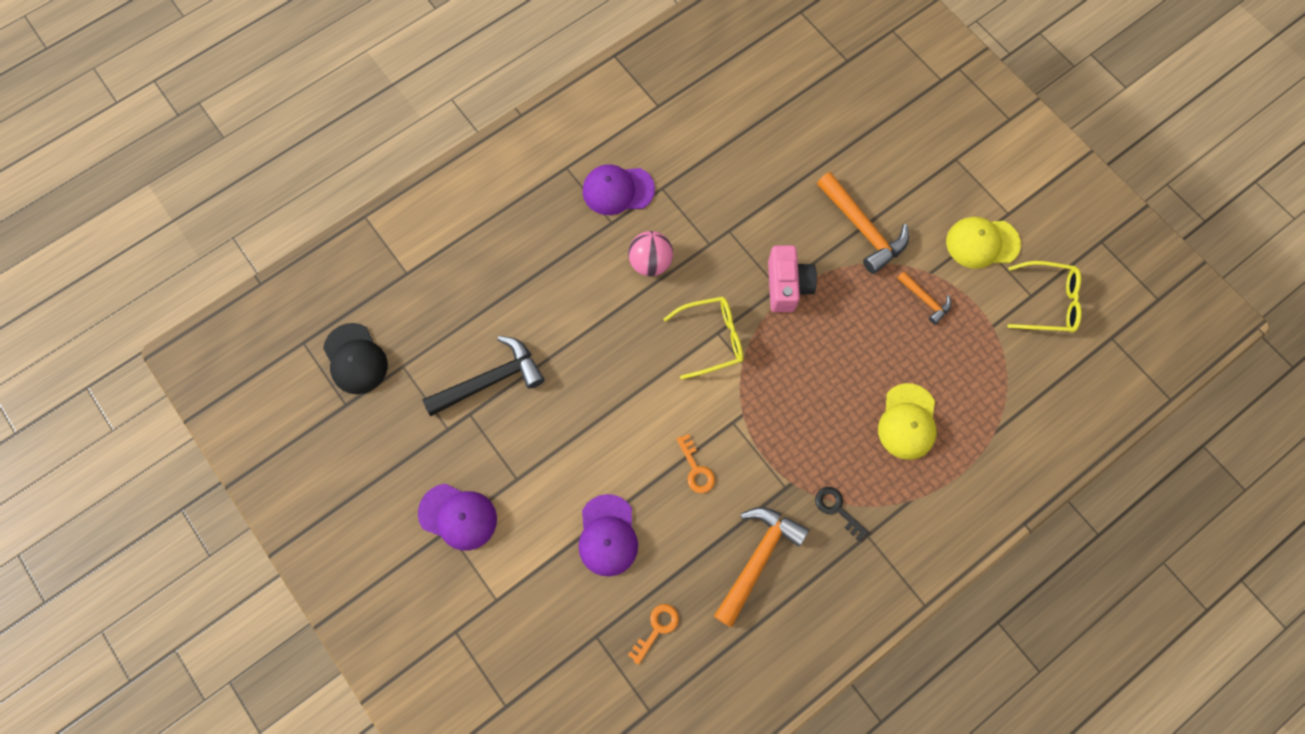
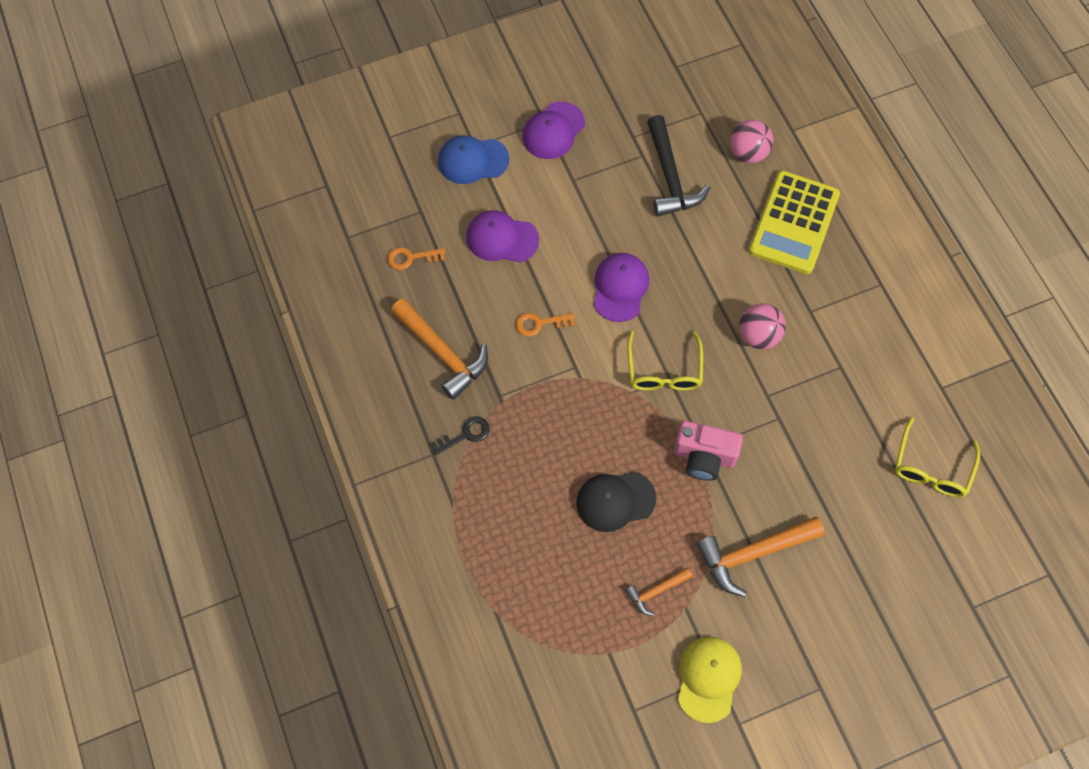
camera: 105 degrees right, 5 degrees down
(355, 359) = (717, 79): black cap -> black cap (615, 501)
(444, 310) = (748, 153): none -> pink ball
(516, 596) = (472, 160): none -> blue cap
(518, 253) = (793, 223): none -> yellow calculator
(618, 190) = (846, 325): purple cap -> purple cap (620, 288)
(657, 628) = (411, 258): orange key -> orange key turned 120 degrees clockwise
(907, 422) = (530, 528): yellow cap -> none
(1048, 302) = (621, 725): yellow glasses -> yellow glasses (931, 467)

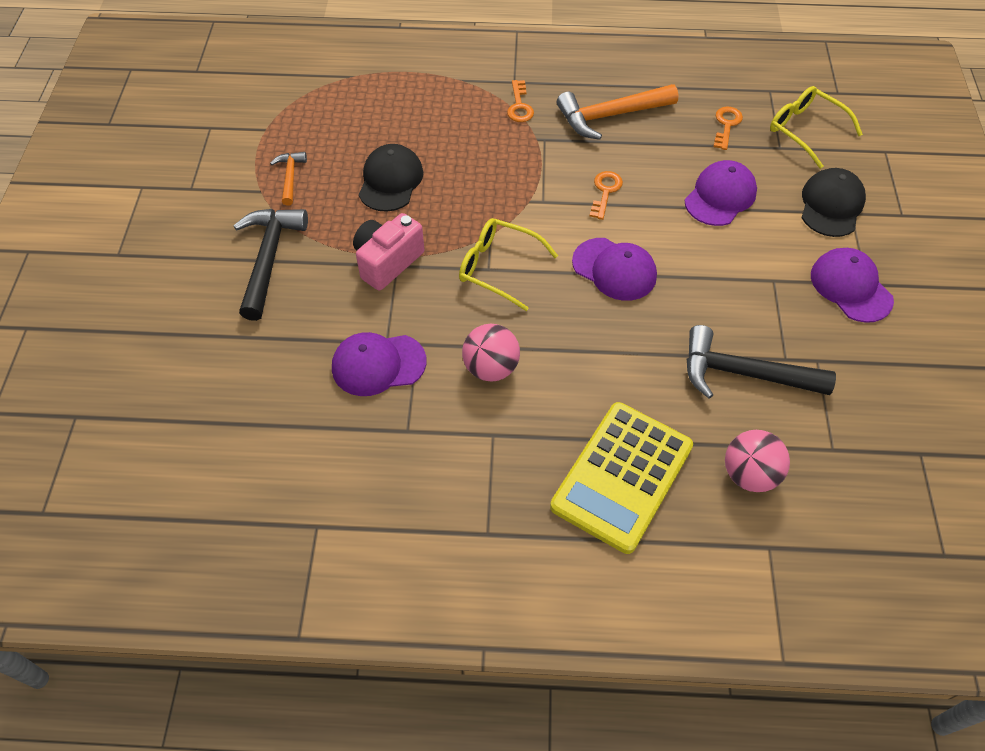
camera: 115 degrees right, 10 degrees down
(465, 434) = (519, 106): black key -> orange key
(472, 160) = (831, 205): blue cap -> black cap
(708, 678) = (192, 182): yellow cap -> none
(753, 553) = (269, 259): orange hammer -> black hammer
(793, 223) = (622, 476): yellow calculator -> yellow calculator turned 105 degrees counterclockwise
(800, 413) = (378, 364): none -> purple cap
(931, 467) = (236, 460): yellow glasses -> yellow glasses (805, 130)

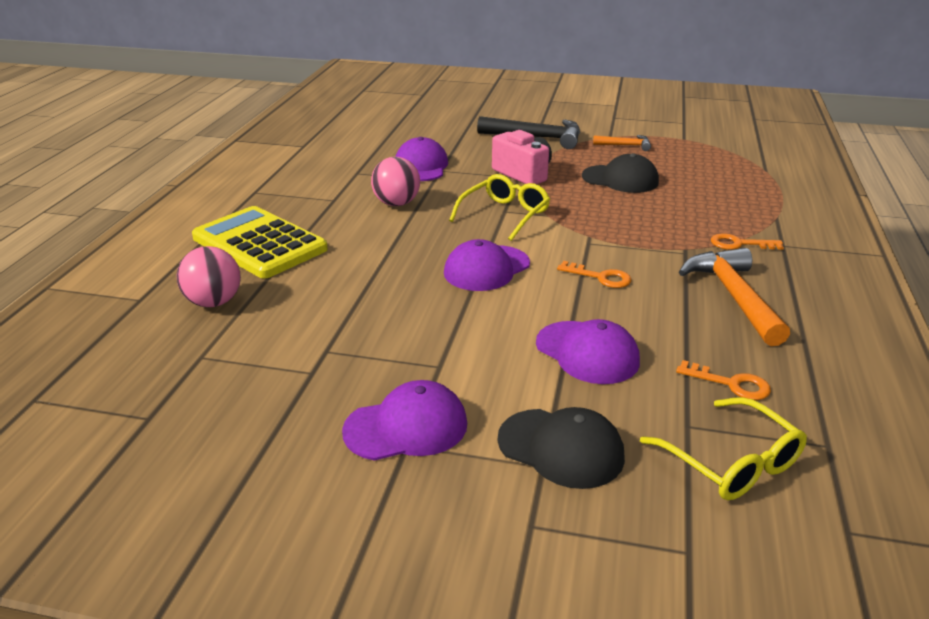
camera: 100 degrees right, 25 degrees down
(743, 373) = (323, 320): black hammer -> none
(805, 130) = (731, 462): yellow glasses -> yellow glasses turned 90 degrees clockwise

